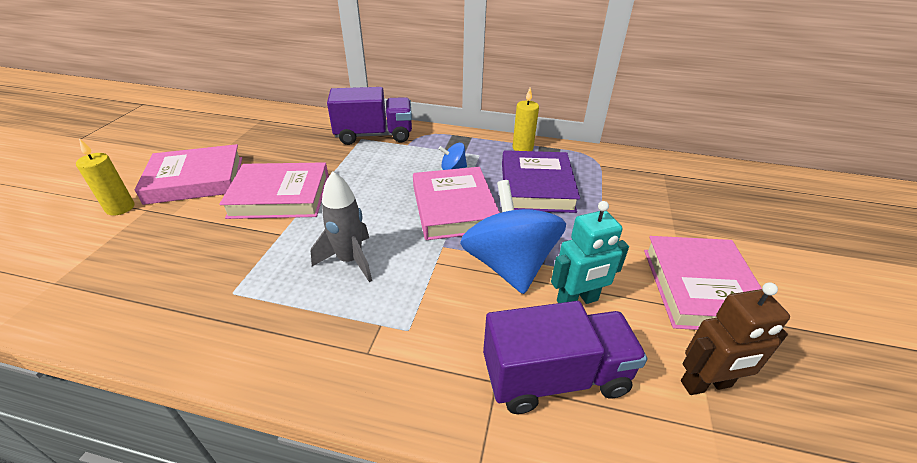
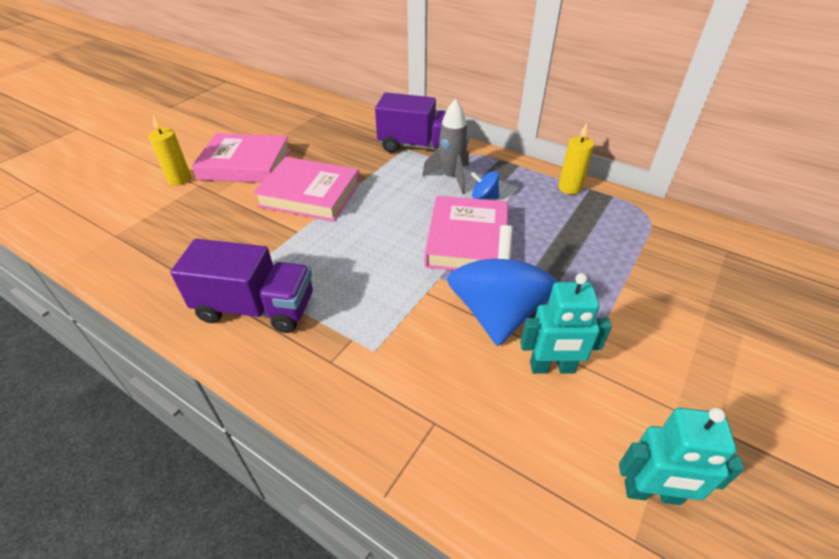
camera: 20 degrees right, 5 degrees up
(350, 260) = (348, 271): grey rocket -> grey rocket (451, 178)
(536, 187) = (565, 235): purple book -> none
(555, 377) = (493, 435): purple truck -> purple truck (256, 308)
(700, 288) = (701, 392): pink book -> none
(706, 384) = (652, 493): brown robot -> turquoise robot

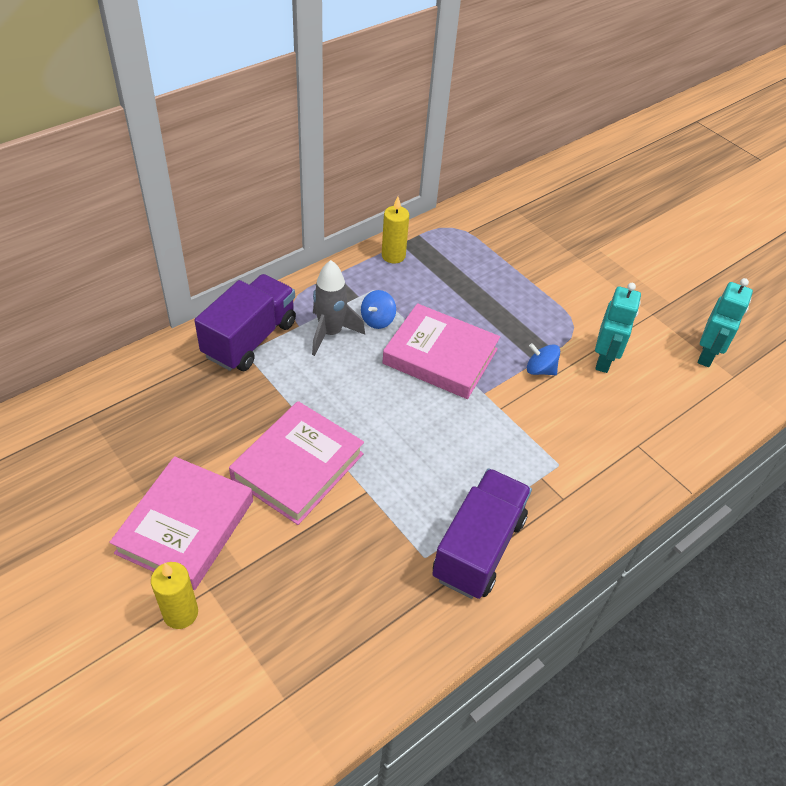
camera: 75 degrees left, 5 degrees up
(497, 313) = (540, 370): blue spinning top -> blue spinning top, size x0.42

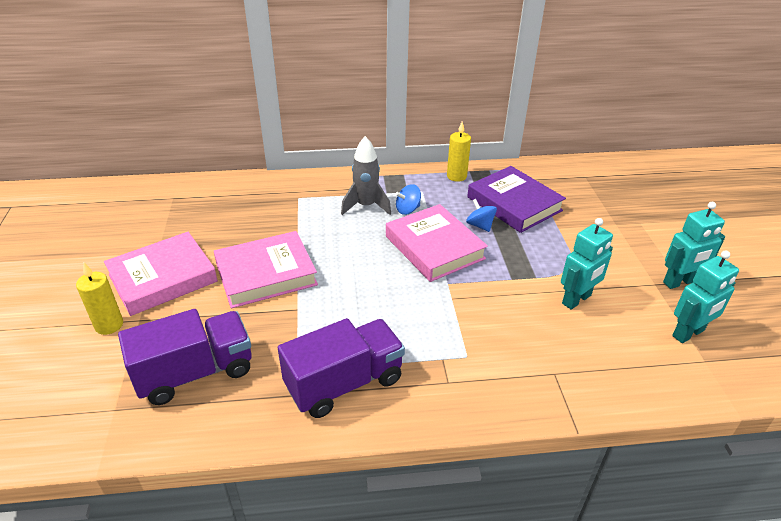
camera: 35 degrees right, 10 degrees down
(250, 339) = (308, 191): purple truck -> purple truck (195, 372)
(474, 270) = (514, 204): none -> purple book
(540, 370) = (510, 285): blue spinning top -> blue spinning top (480, 225)
(669, 304) = (679, 282): none -> turquoise robot

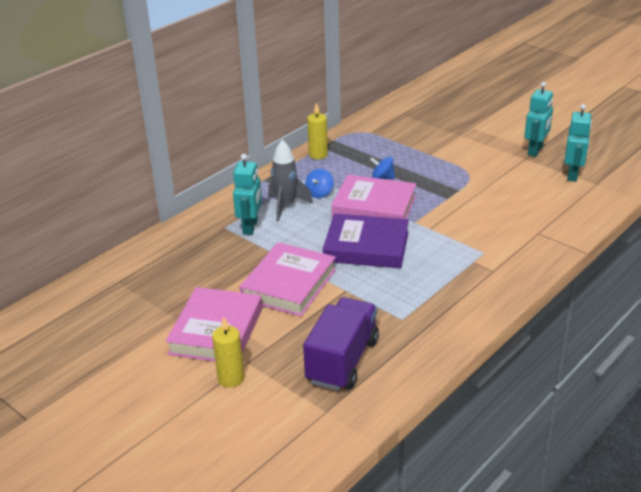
camera: 40 degrees left, 5 degrees down
(344, 383) = (440, 307): purple truck -> none
(514, 204) = (383, 154): purple book -> purple book (366, 247)
(577, 300) = (498, 189): turquoise robot -> turquoise robot (250, 227)

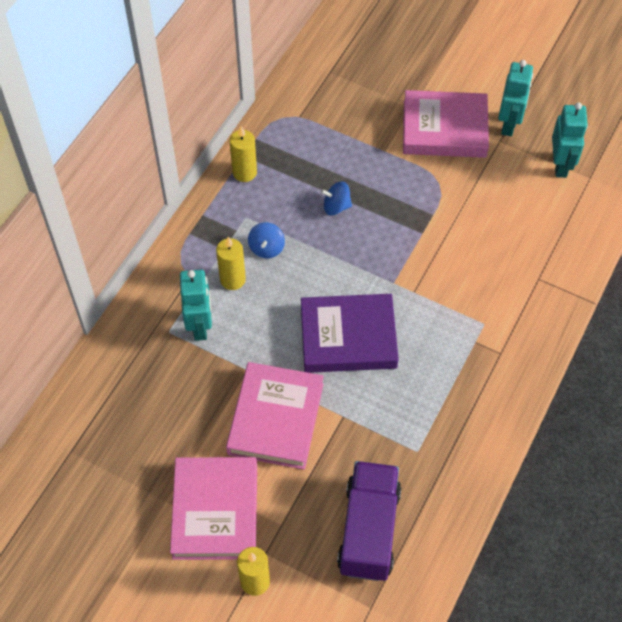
camera: 15 degrees left, 25 degrees up
(286, 206) = (232, 279): grey rocket -> yellow candle
(374, 206) = (339, 262): pink book -> pink book (444, 129)

